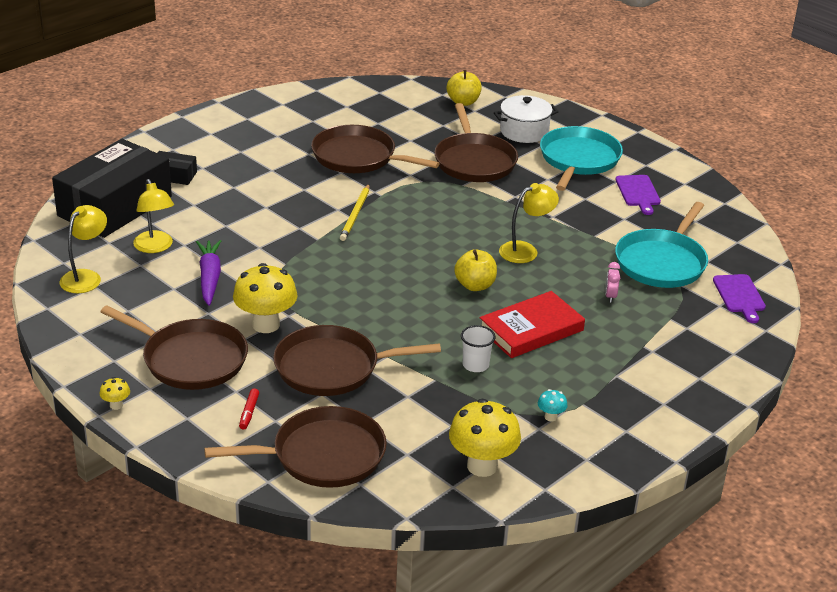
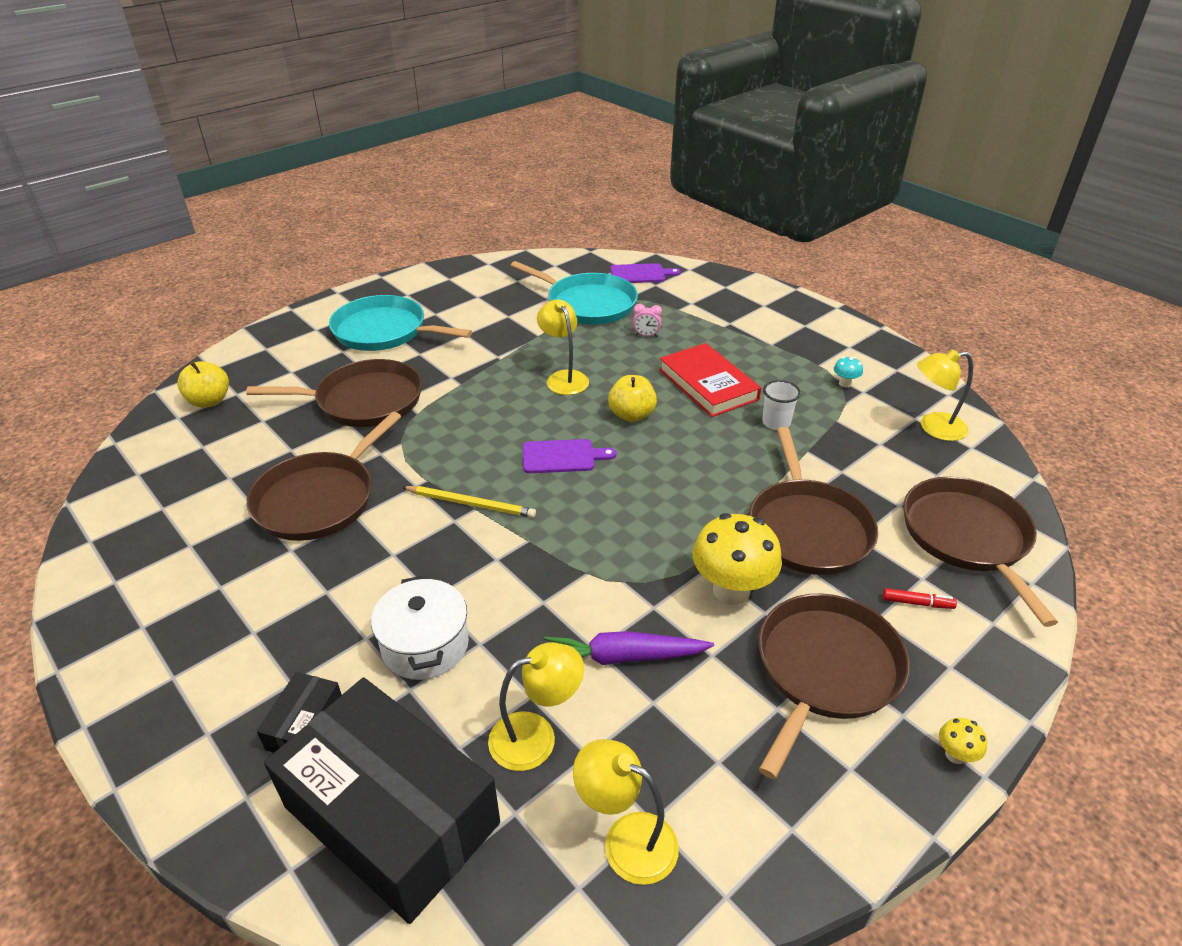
camera: 85 degrees left, 5 degrees up
(482, 466) = (933, 427): yellow mushroom -> yellow lamp
(524, 131) = (307, 361): white pot -> white pot (425, 645)
(638, 192) = (460, 303): purple cutting board -> purple cutting board (562, 456)

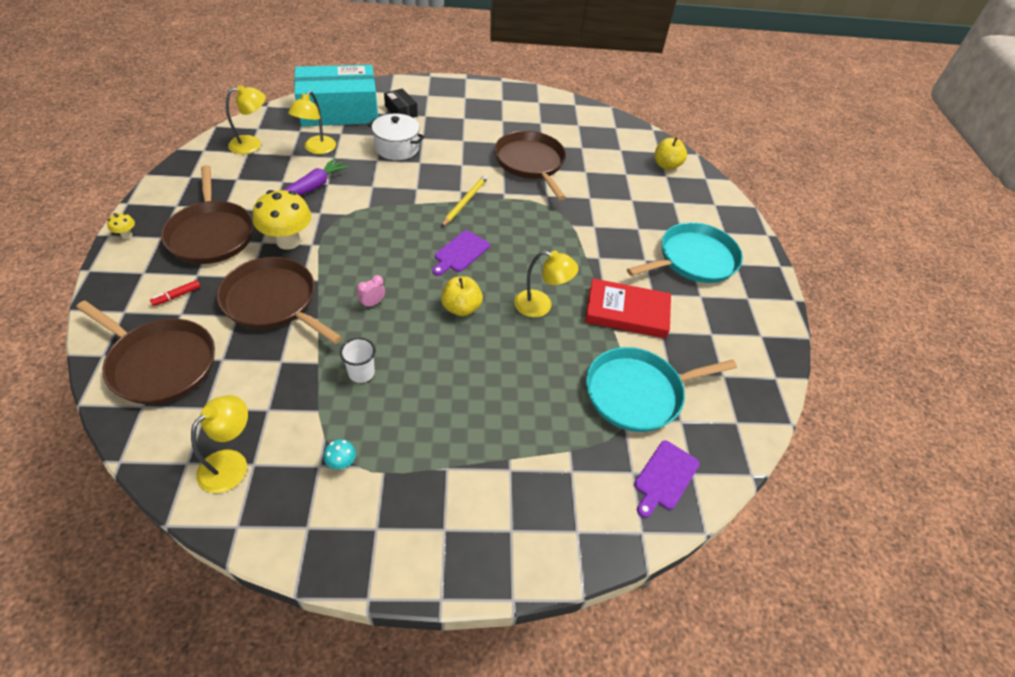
camera: 125 degrees right, 10 degrees up
(364, 401) = (608, 213): brown pan -> none
(391, 815) = (339, 111): black box -> turquoise box
(471, 504) = (465, 201): yellow pencil -> yellow pencil turned 150 degrees clockwise
(646, 336) = (549, 392): pink clock -> pink clock (372, 303)
(708, 384) = (445, 374): red book -> red book (627, 312)

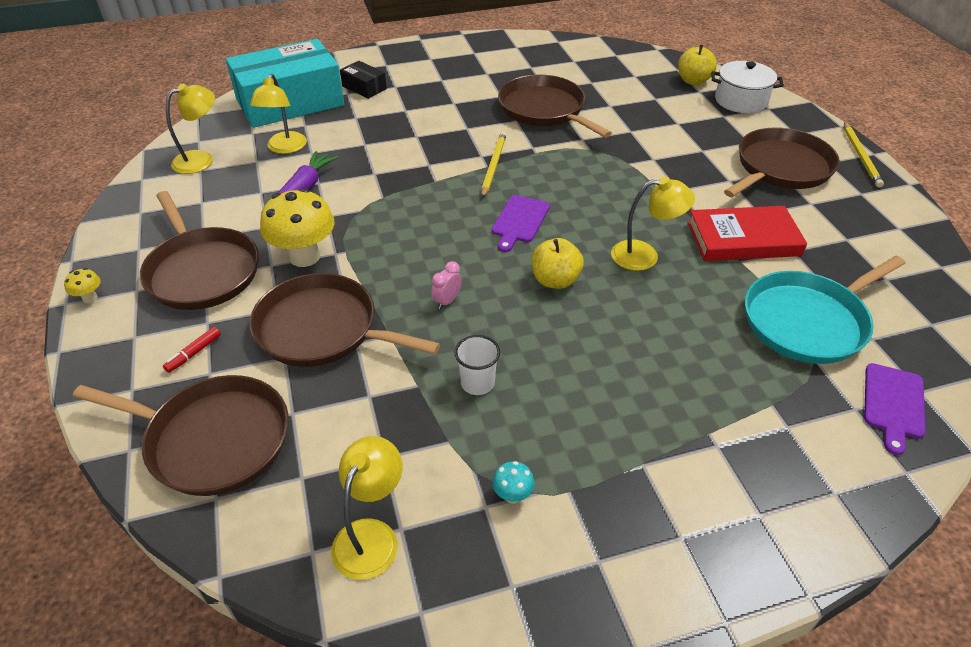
camera: 10 degrees left, 5 degrees down
(397, 148) = (381, 127): white pot -> white pot (741, 101)
(693, 259) = (780, 168): turquoise pan -> brown pan
(767, 266) = (861, 157): none -> yellow pencil

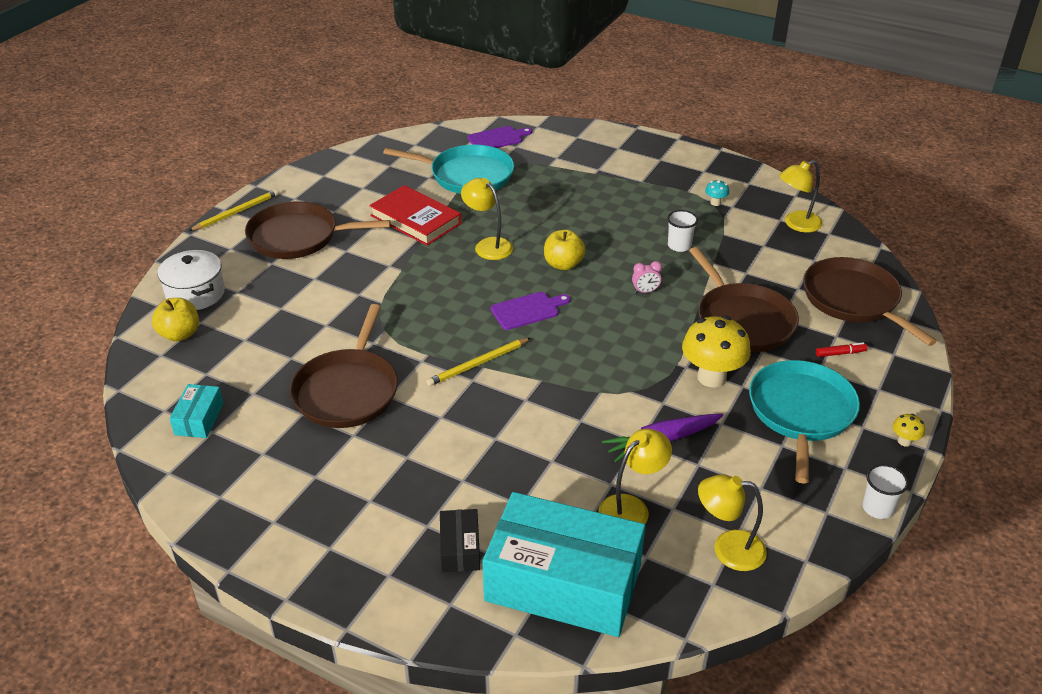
camera: 135 degrees left, 5 degrees down
(98, 234) = (877, 508): none -> white cup
(202, 271) = (801, 413): brown pan -> turquoise pan
(591, 61) = (199, 419): none -> turquoise box

